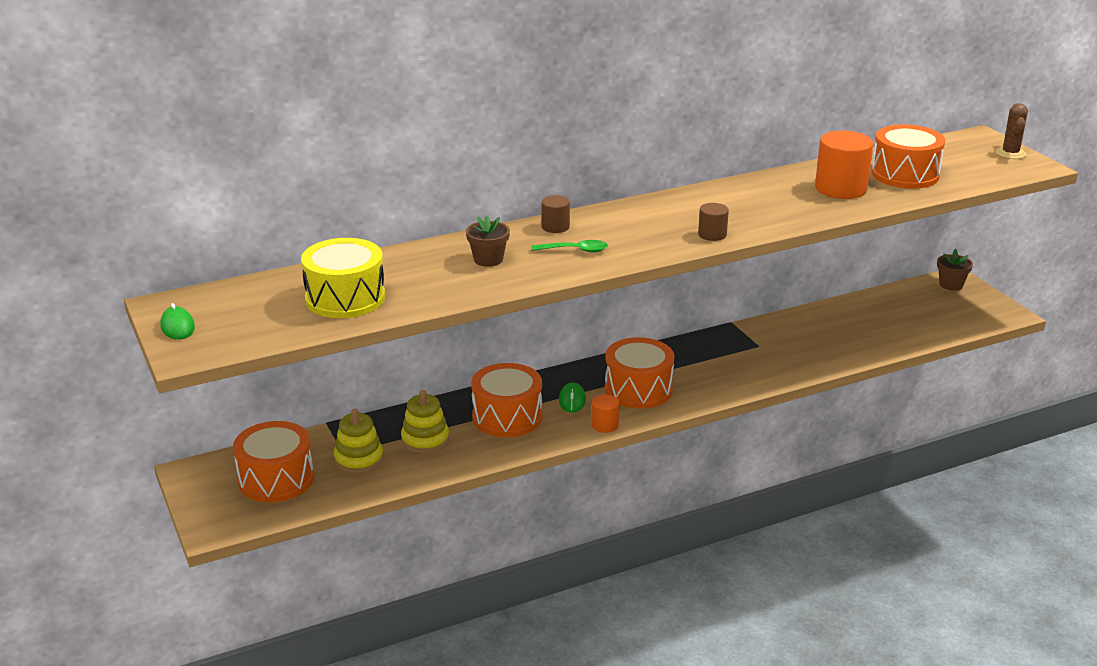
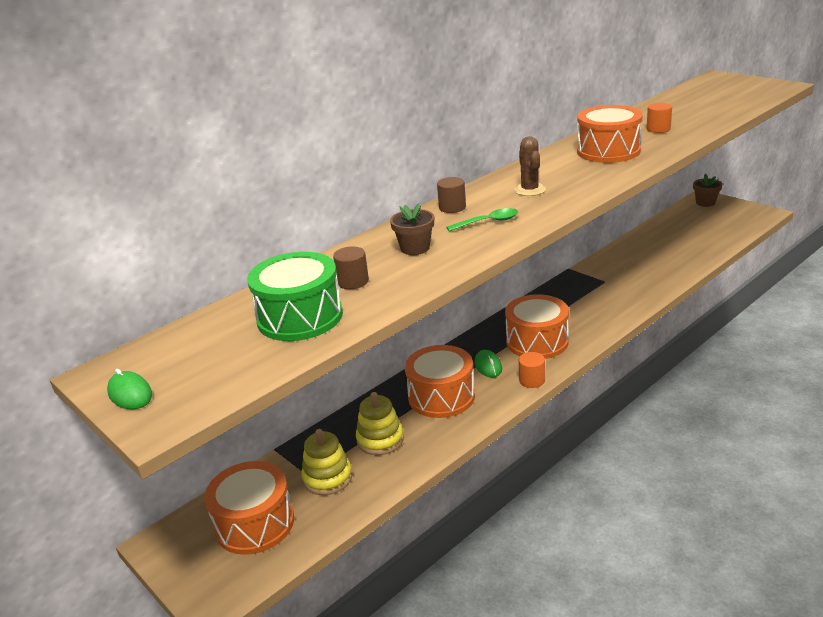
camera: 15 degrees left, 0 degrees up
(345, 298) = (300, 317): yellow drum -> green drum
(712, 234) = (594, 183): brown cylinder -> brown cylinder (353, 282)
(840, 188) = (658, 129): orange cylinder -> orange cylinder, size x0.52
(905, 174) = (694, 110): orange drum -> orange drum (608, 151)
(1010, 153) = (752, 82): brown cactus -> brown cactus (530, 190)

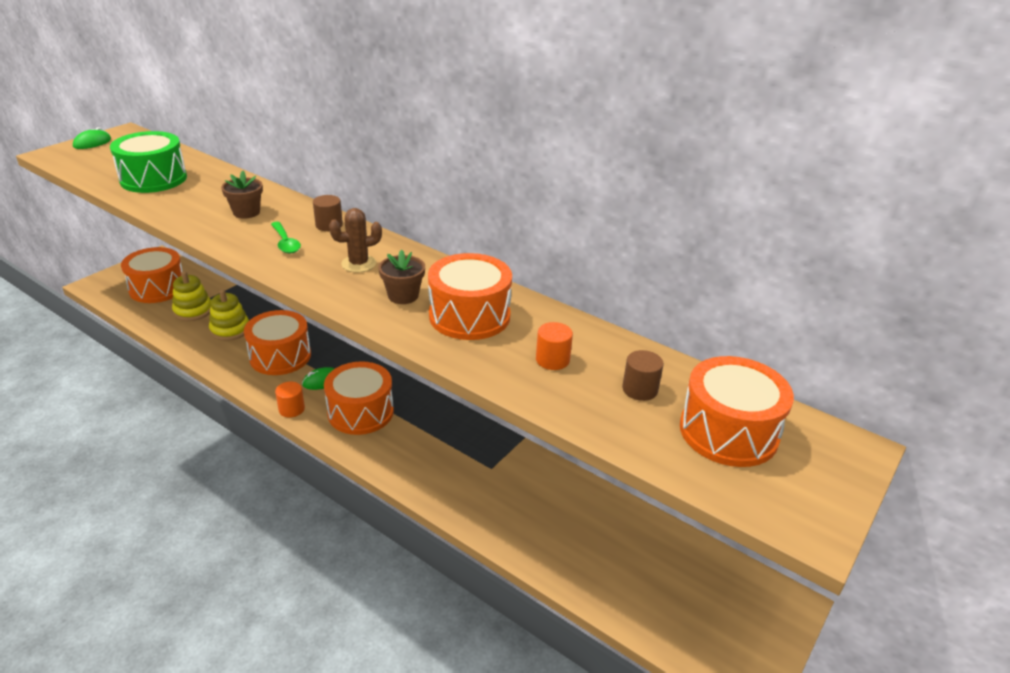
camera: 75 degrees right, 5 degrees up
(353, 282) = (198, 192): brown cylinder -> brown cylinder (640, 389)
(705, 203) = (769, 602): brown flower pot -> brown flower pot (403, 296)
(715, 95) = (728, 432): none -> orange drum

